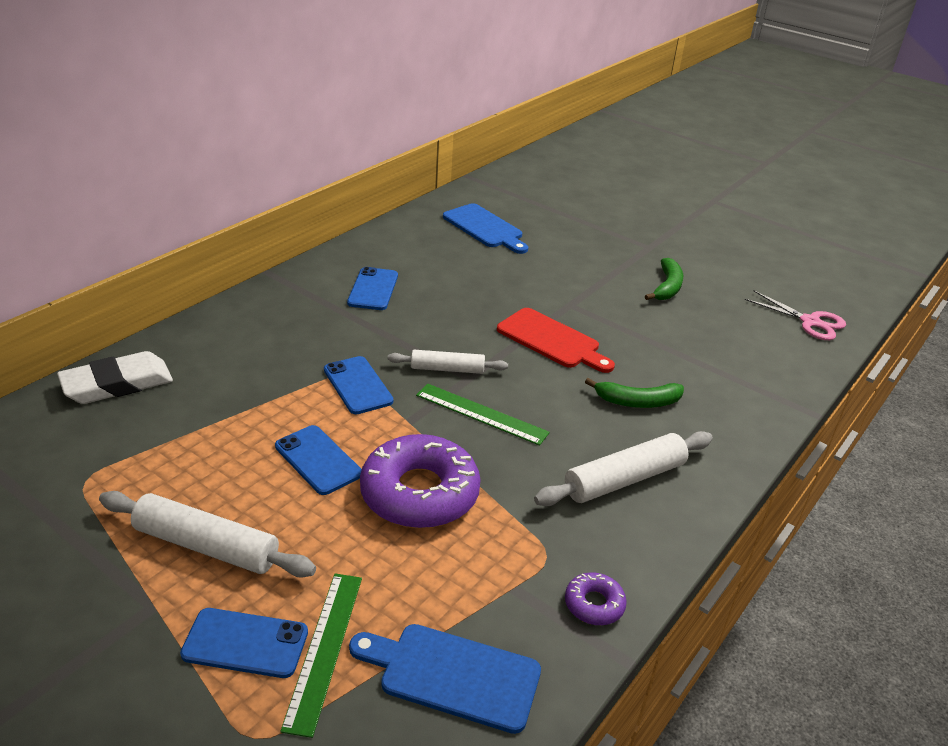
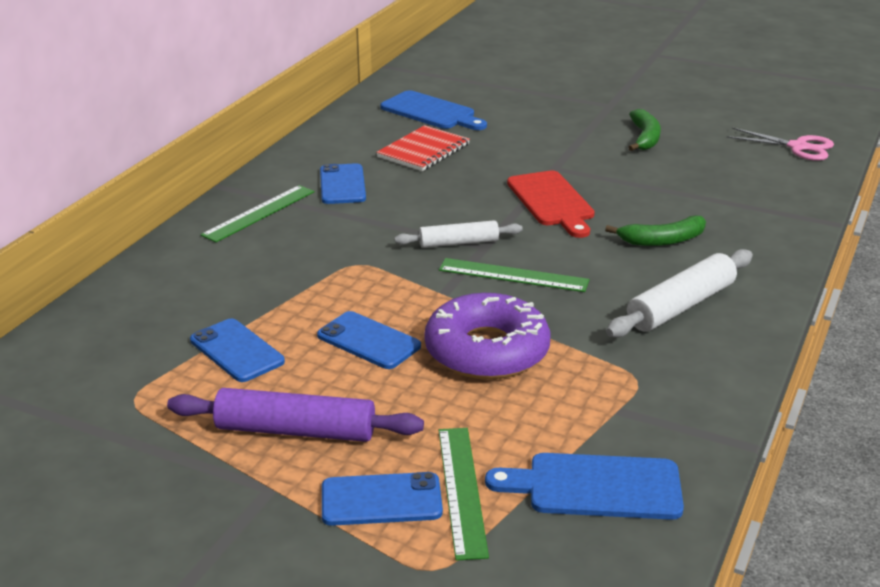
camera: 10 degrees left, 5 degrees down
(117, 384) = (115, 311): white eraser -> none
(206, 546) = (295, 430): white rolling pin -> purple rolling pin
(288, 306) = (259, 213): none -> green ruler
(358, 385) = (374, 271): blue phone -> blue phone (237, 351)
(460, 267) = (423, 151): none -> red notebook
(552, 340) = (552, 202): red cutting board -> red cutting board turned 45 degrees clockwise
(594, 604) = (700, 409): purple donut -> none

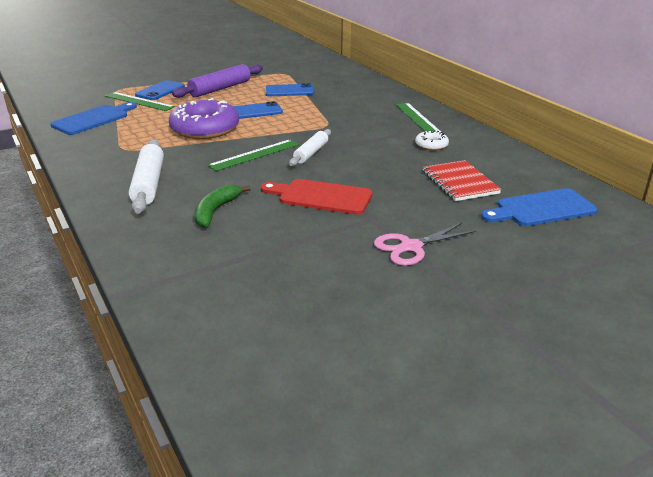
camera: 125 degrees right, 0 degrees up
(342, 185) = (431, 145): blue phone -> white donut
(645, 138) = (382, 287): green banana -> none
(798, 147) = (250, 376): pink scissors -> pink scissors (411, 247)

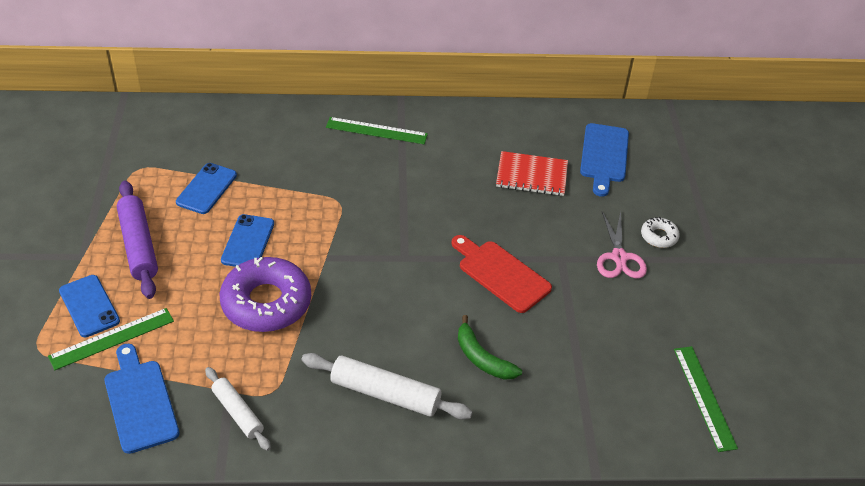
camera: 65 degrees left, 15 degrees up
(254, 155) = (373, 286): green ruler -> green ruler (704, 397)
(311, 153) = (401, 242): white rolling pin -> white rolling pin (238, 413)
(321, 197) = (501, 274): red cutting board -> red cutting board turned 90 degrees clockwise
(431, 145) = (445, 153): white donut -> white donut (659, 236)

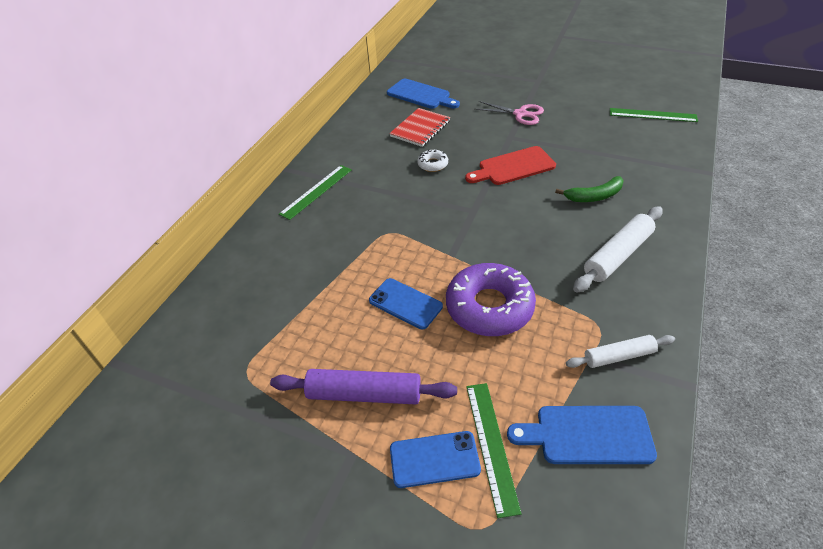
camera: 60 degrees left, 0 degrees up
(206, 189) = (314, 320): blue phone -> none
(659, 236) = (508, 94): white donut -> white donut (432, 164)

